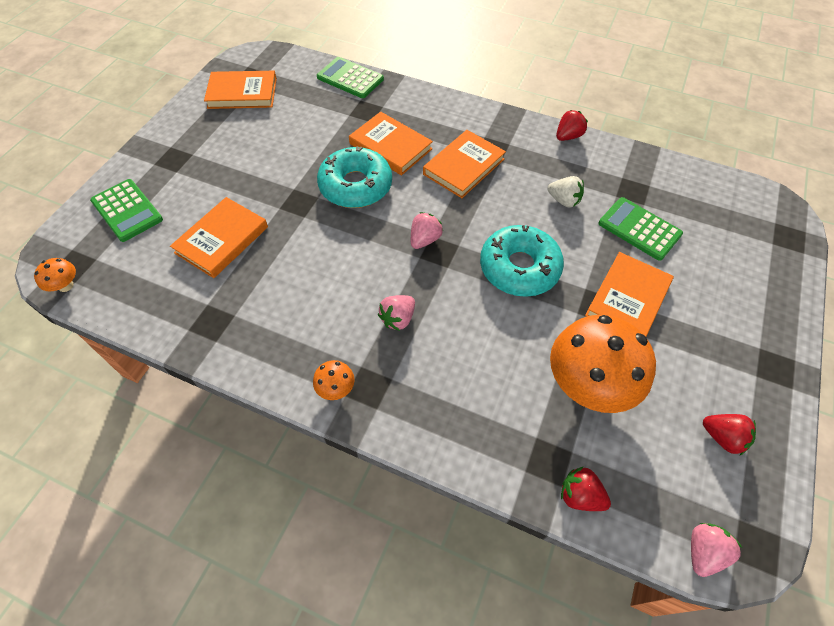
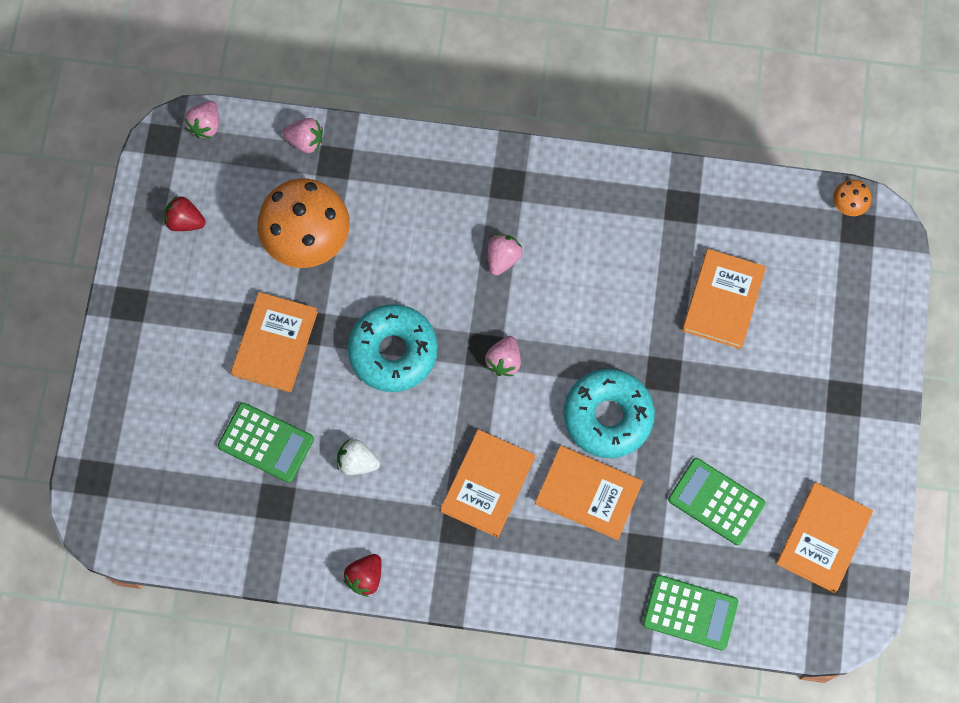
camera: 165 degrees right, 15 degrees up
(127, 210) = (848, 309): green calculator -> green calculator (716, 501)
(242, 93) = (823, 538): orange book -> orange book turned 45 degrees counterclockwise
(336, 388) = (536, 174): orange mushroom -> none
(580, 495) = (305, 141): red strawberry -> pink strawberry

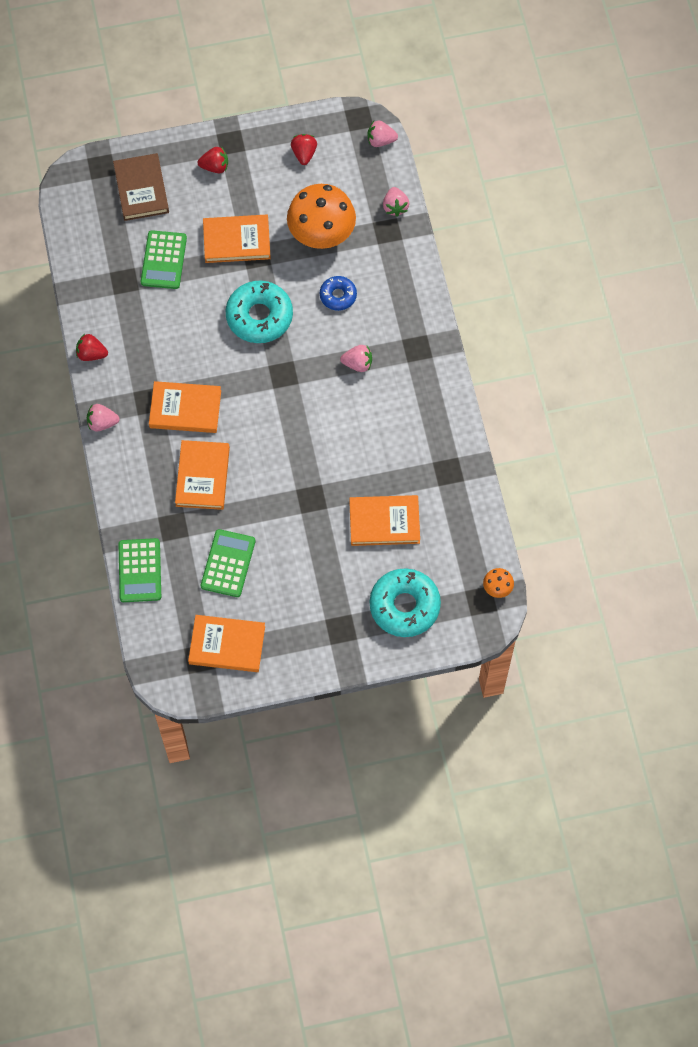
camera: 70 degrees right, 5 degrees down
(150, 437) = (141, 189): none -> brown book
(157, 335) = (215, 167): none -> red strawberry
(357, 462) = (171, 321): white strawberry -> none
(401, 249) = (338, 296): none -> blue donut
(504, 361) = (280, 390): pink strawberry -> pink strawberry (102, 423)
(608, 416) = (264, 471): turquoise donut -> turquoise donut (404, 606)

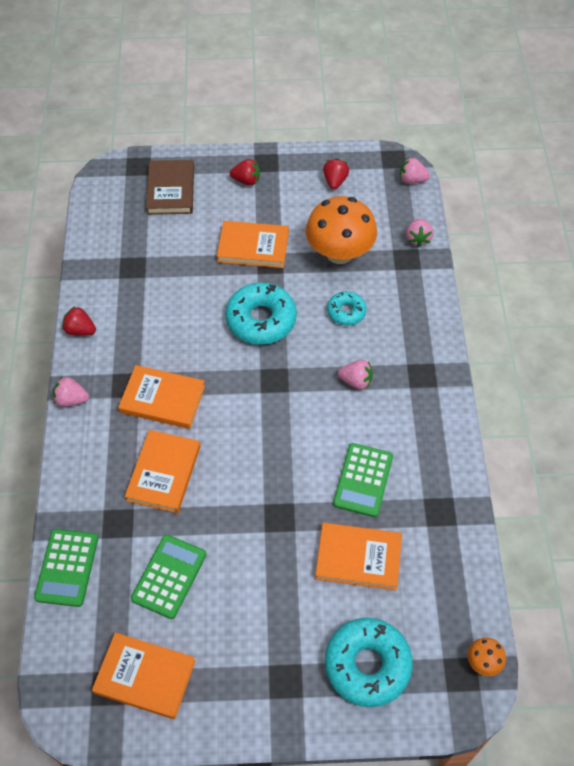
camera: 10 degrees right, 10 degrees down
(164, 260) = (176, 254): green calculator -> green calculator (363, 480)
(338, 296) = (346, 312): blue donut -> turquoise donut

